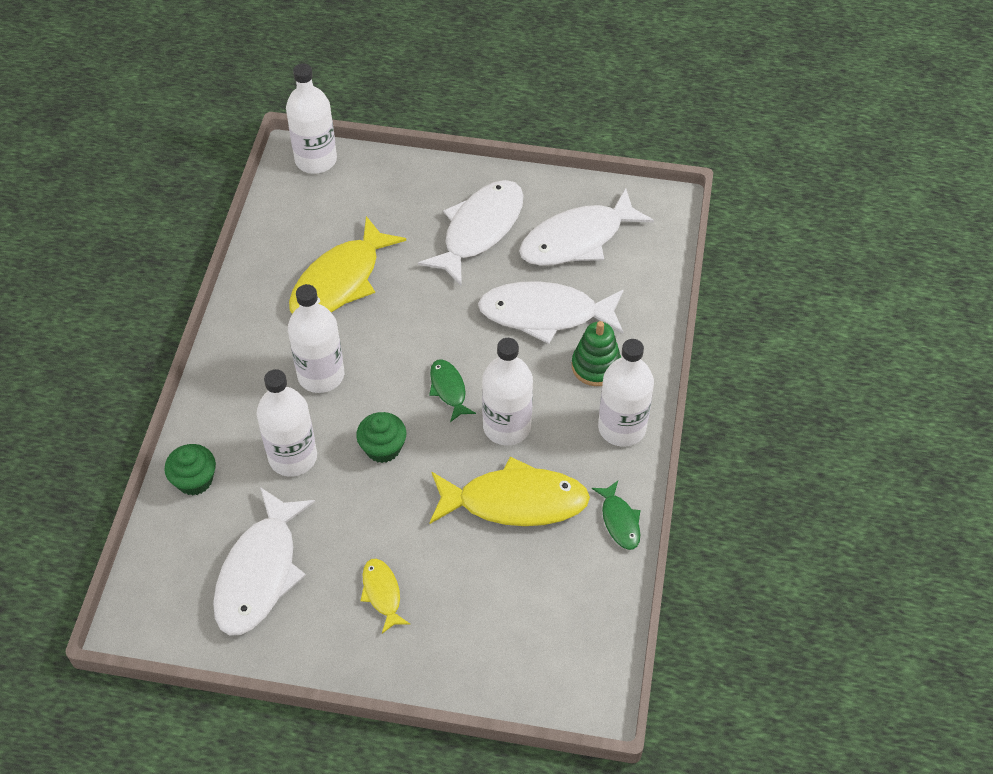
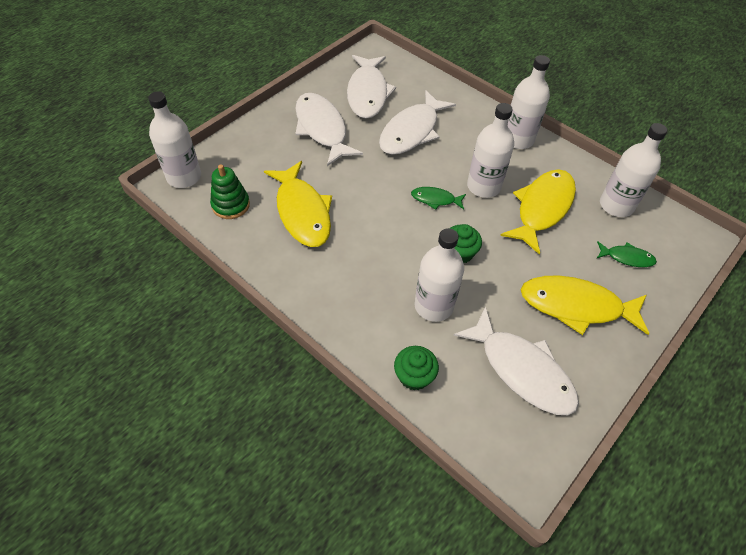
camera: 60 degrees left, 0 degrees up
(321, 375) = (374, 258): white bottle -> white bottle (616, 205)
(382, 593) = (576, 306): yellow fish -> yellow fish, size x2.04
(596, 366) = (466, 129): green stacking toy -> green stacking toy (231, 205)
(619, 521) = (582, 170): green fish -> green fish (627, 258)

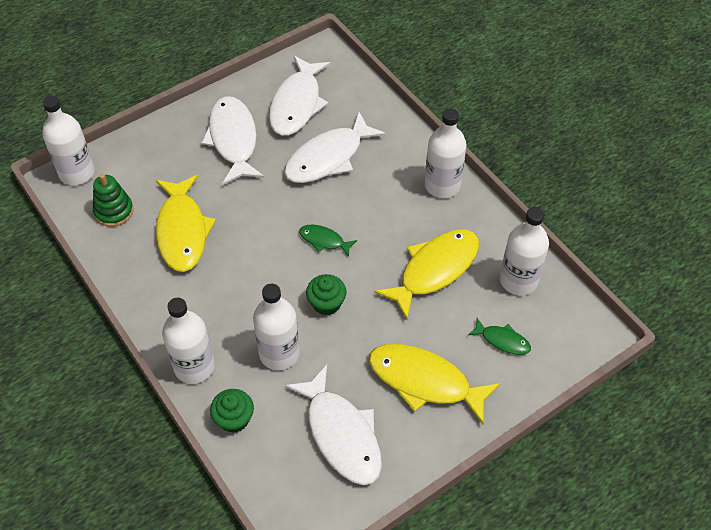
camera: 15 degrees right, 0 degrees up
(483, 186) = (381, 234): white bottle -> white bottle (194, 367)

